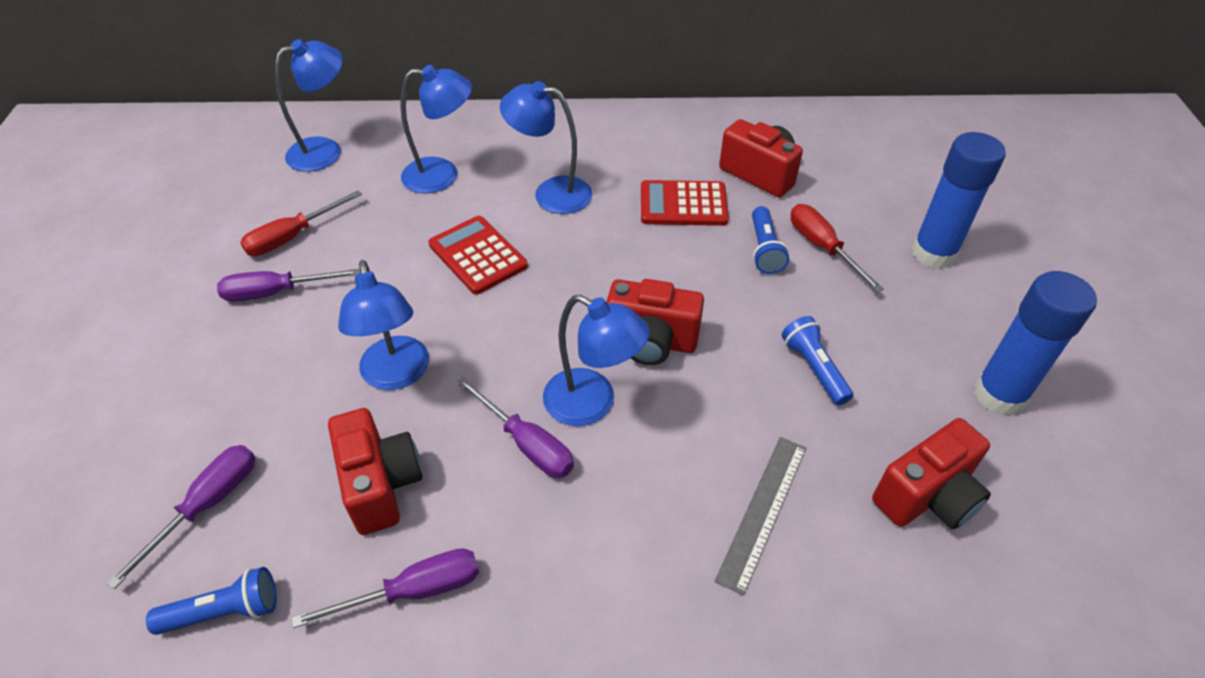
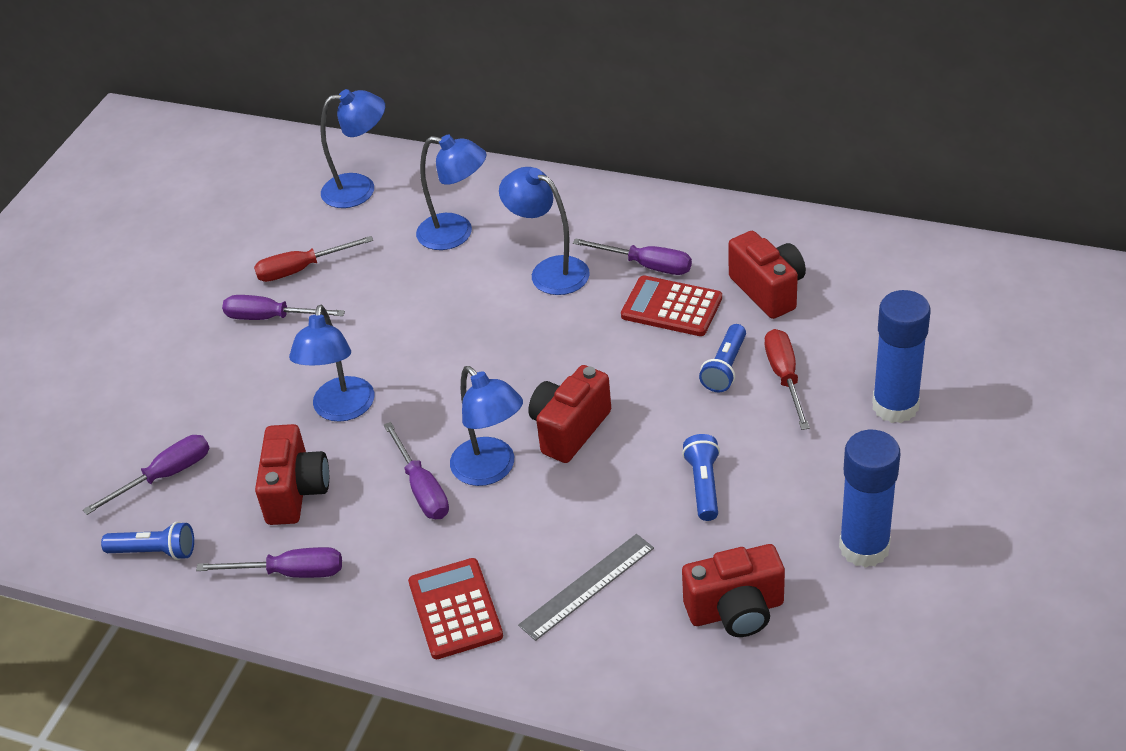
camera: 25 degrees right, 5 degrees down
(478, 255) = (454, 319): red calculator -> red calculator (455, 609)
(639, 172) = (647, 265): none -> purple screwdriver
(651, 341) = (569, 429): red camera -> red camera turned 90 degrees clockwise

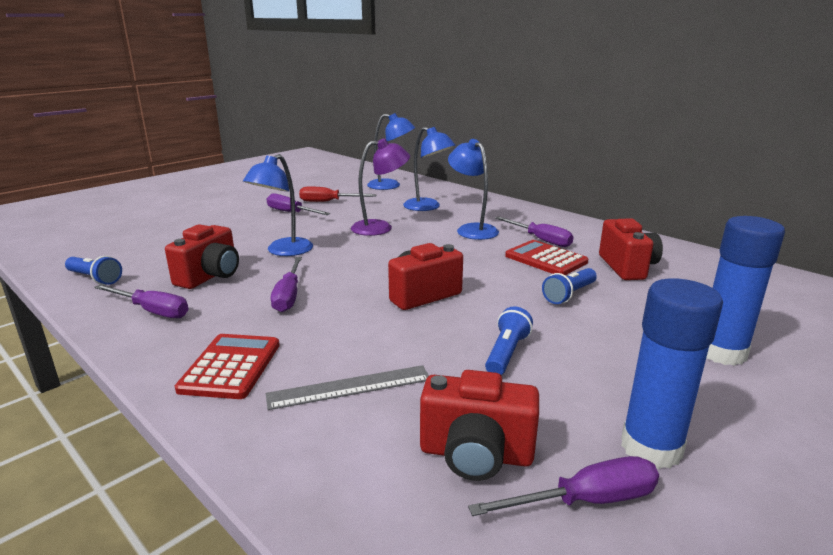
camera: 20 degrees right, 20 degrees down
(165, 476) = (151, 251): purple screwdriver -> purple screwdriver (586, 501)
(426, 310) = (380, 227): none -> purple lamp
(491, 470) = (345, 300): blue lamp -> none
(785, 377) = (618, 311): red screwdriver -> none

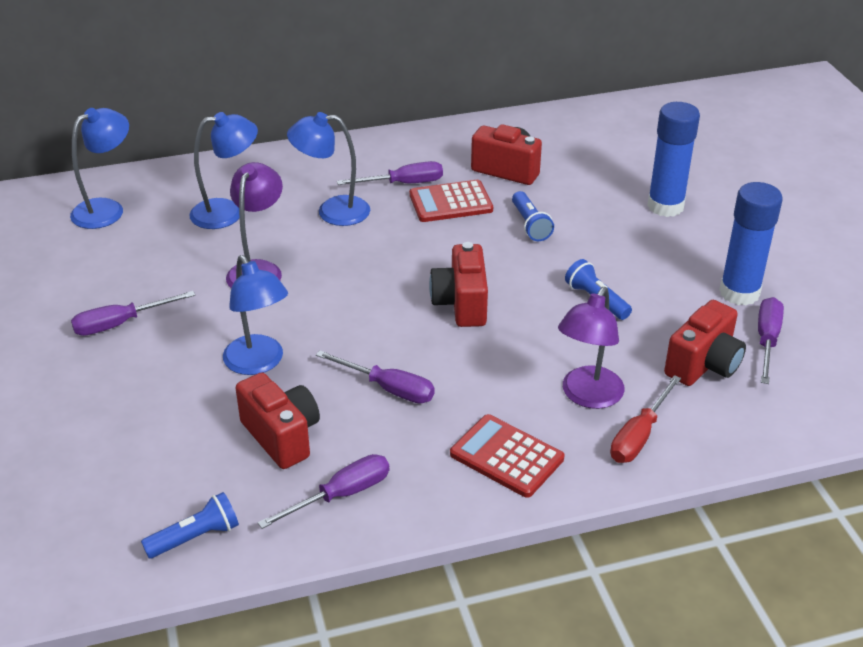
camera: 60 degrees left, 15 degrees up
(328, 202) = (112, 280): red screwdriver -> red screwdriver (639, 436)
(349, 387) = (587, 396): grey ruler -> purple lamp

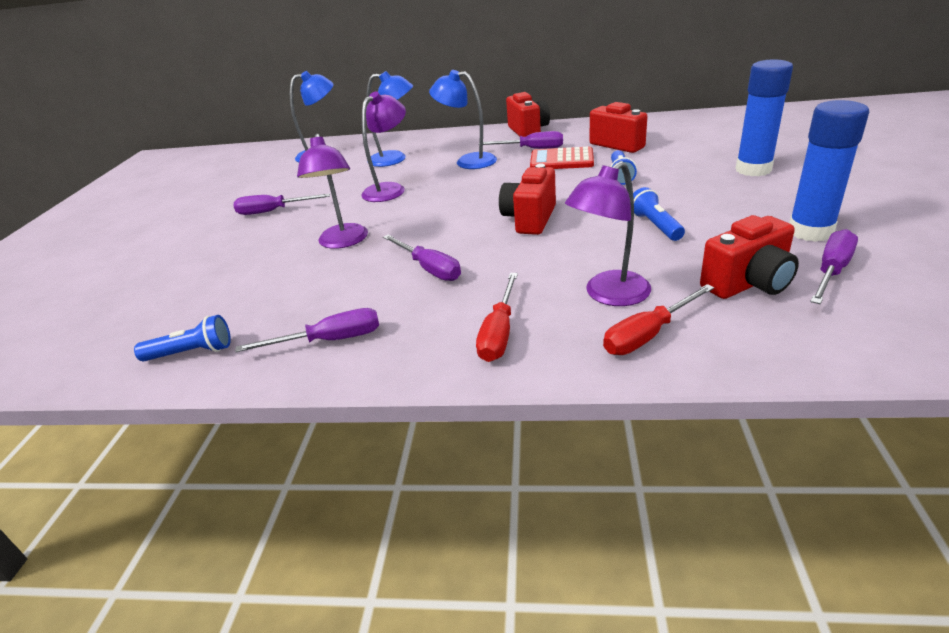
camera: 25 degrees right, 5 degrees down
(259, 363) = (343, 242): blue lamp -> purple lamp
(282, 436) = (319, 291): red camera -> red camera (528, 131)
(506, 456) = (499, 333): red calculator -> red screwdriver

